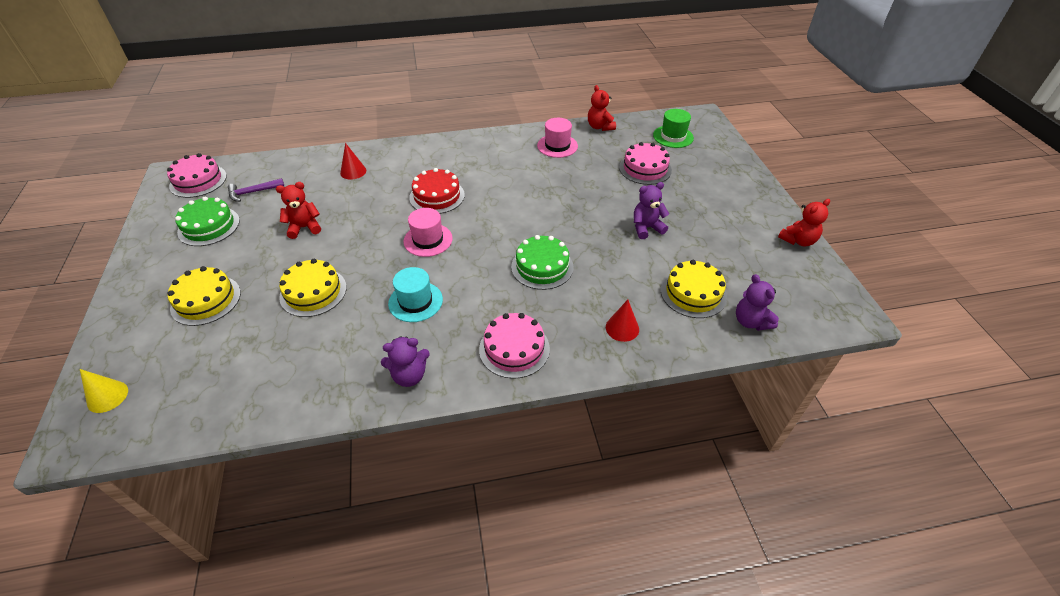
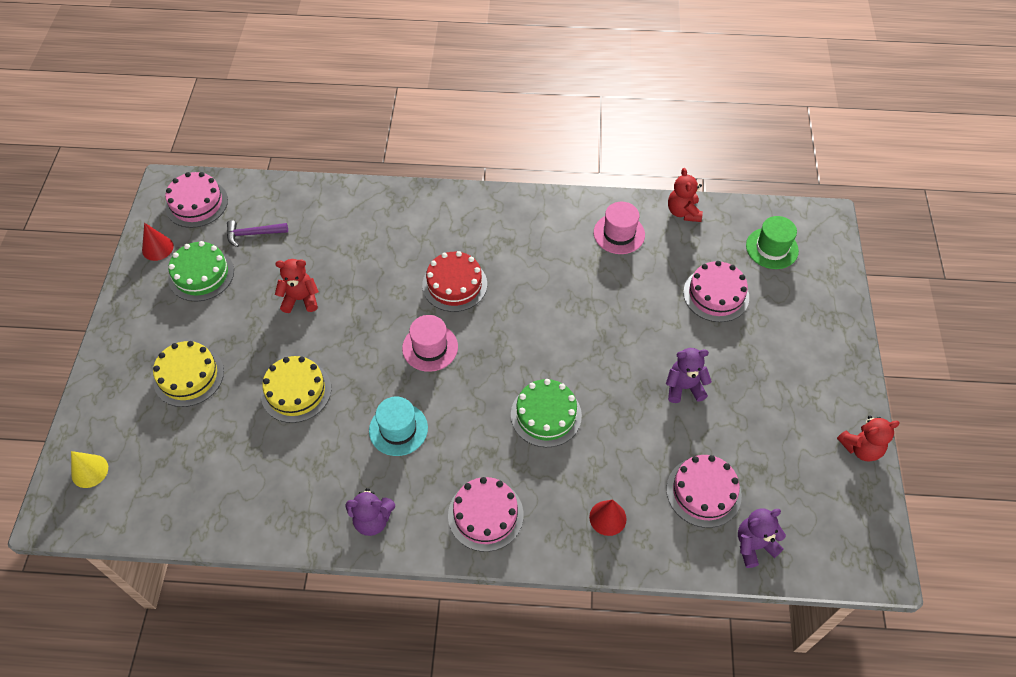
camera: 15 degrees right, 10 degrees up
(353, 171) = (367, 225): red cone -> red cone (157, 248)
(693, 293) = (703, 492): yellow cake -> pink cake
(751, 321) = (754, 545): purple teddy bear -> purple teddy bear turned 75 degrees clockwise

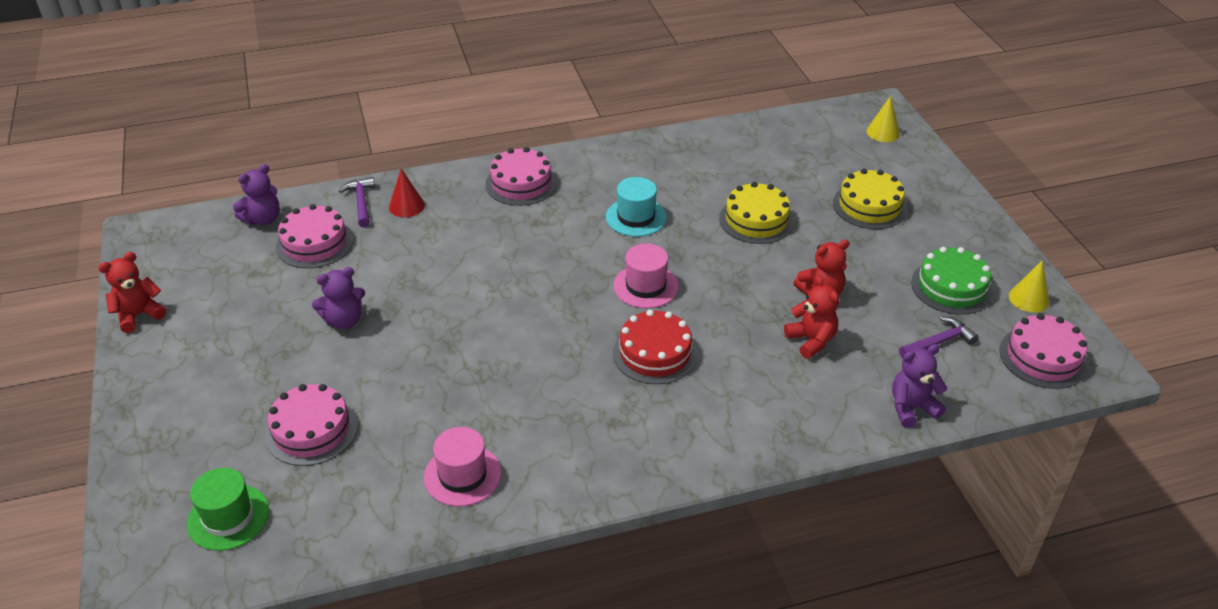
camera: 160 degrees right, 15 degrees down
(157, 248) = (1029, 299): red cone -> yellow cone
(372, 520) = (619, 159): purple teddy bear -> purple teddy bear (911, 408)
(546, 415) = (492, 262): green cake -> none
(652, 539) = (361, 202): none -> purple hammer
(683, 212) = (371, 537): red teddy bear -> red teddy bear (811, 340)

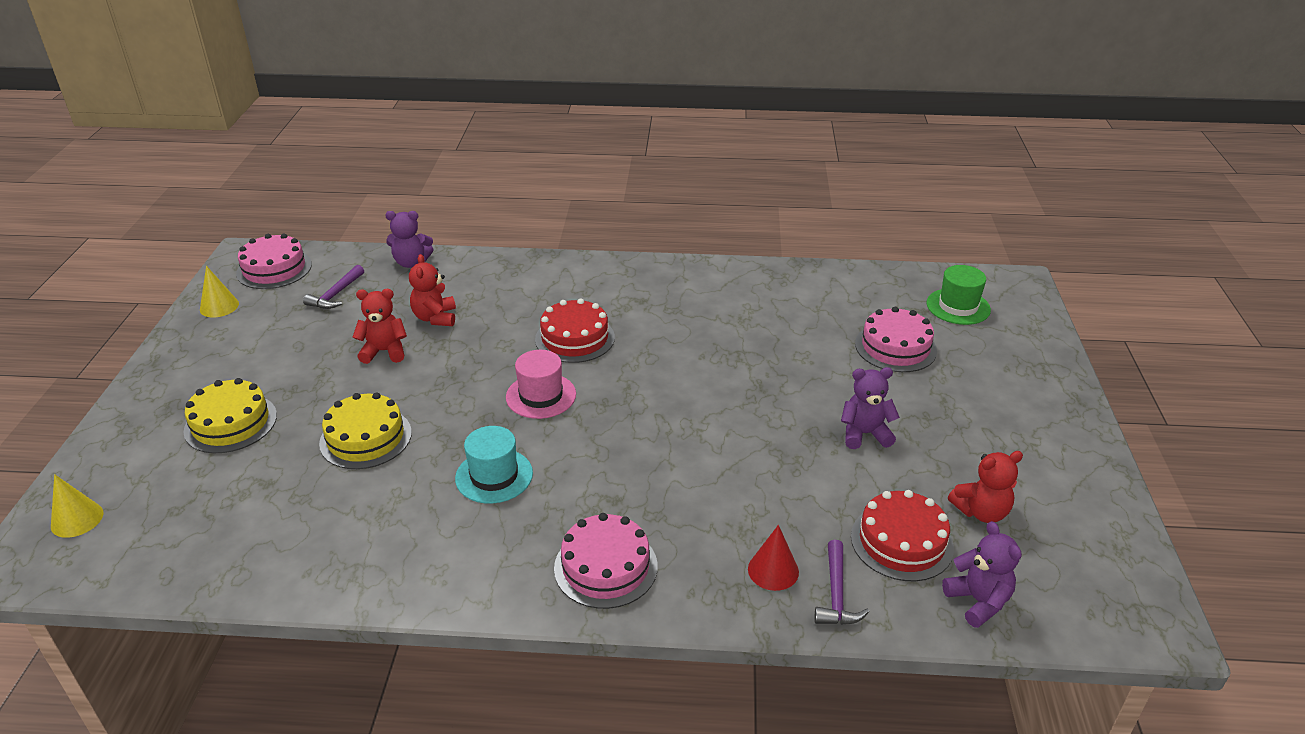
camera: 160 degrees left, 5 degrees down
(139, 315) = (1104, 495): red teddy bear -> red teddy bear (981, 512)
(263, 219) = (978, 601): purple teddy bear -> purple teddy bear turned 90 degrees clockwise
(314, 243) = (901, 542): pink cake -> red cake
(462, 475) = (773, 294): pink hat -> none
(939, 342) = (336, 294): purple hammer -> purple hammer turned 60 degrees counterclockwise
(951, 287) = (267, 329): green cake -> none

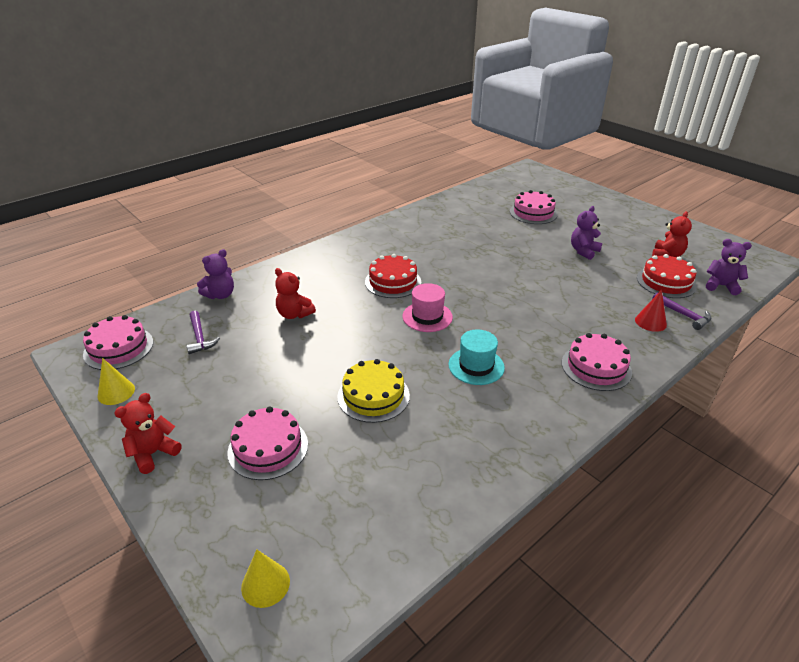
camera: 45 degrees left, 0 degrees up
(230, 423) = (268, 448): yellow cake -> pink cake
(384, 351) = (296, 348): red teddy bear -> red teddy bear (153, 453)
(958, 306) = (526, 186): green hat -> none

